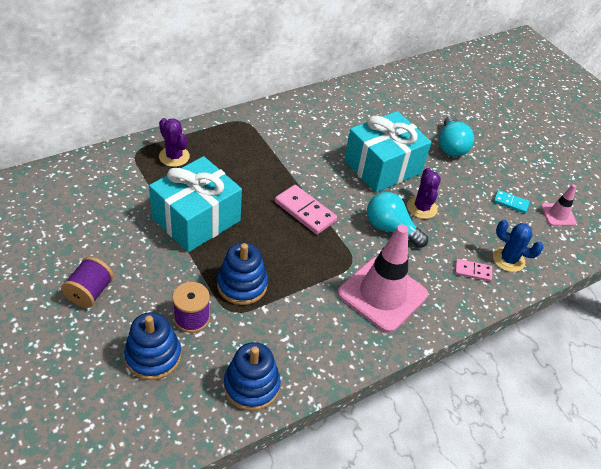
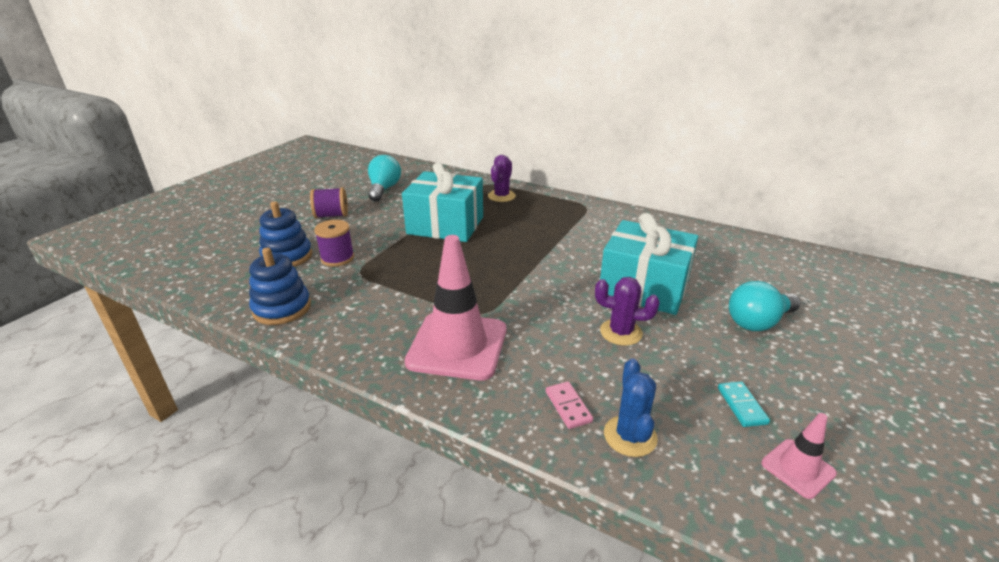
camera: 65 degrees right, 15 degrees down
(242, 285) = (393, 267): blue stacking toy -> none
(305, 211) = (517, 266): pink domino -> none
(390, 229) = (559, 321): turquoise light bulb -> turquoise light bulb (384, 189)
(422, 208) = (621, 332): purple cactus -> purple cactus turned 45 degrees clockwise

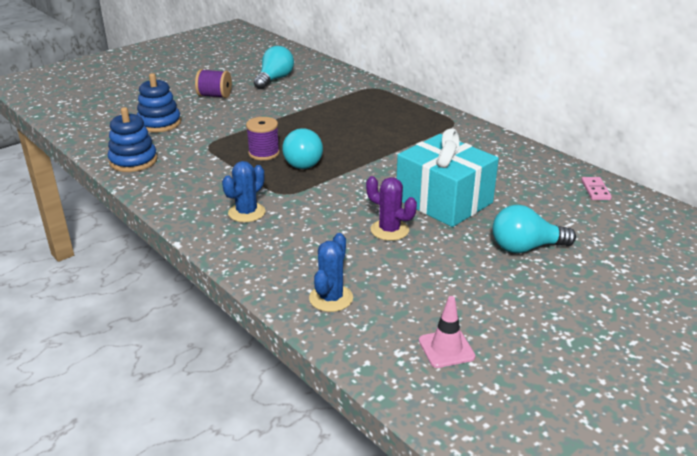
camera: 20 degrees right, 0 degrees up
(337, 258) = (197, 131): purple spool -> purple spool (264, 153)
(445, 225) = (306, 119): turquoise gift -> none
(457, 346) = (246, 212): pink traffic cone -> blue cactus
(474, 272) = (302, 162): none -> turquoise light bulb
(501, 196) = (379, 101): purple cactus -> none
(568, 406) = (300, 270): pink domino -> pink domino (595, 190)
(741, 405) = (443, 301): turquoise domino -> none

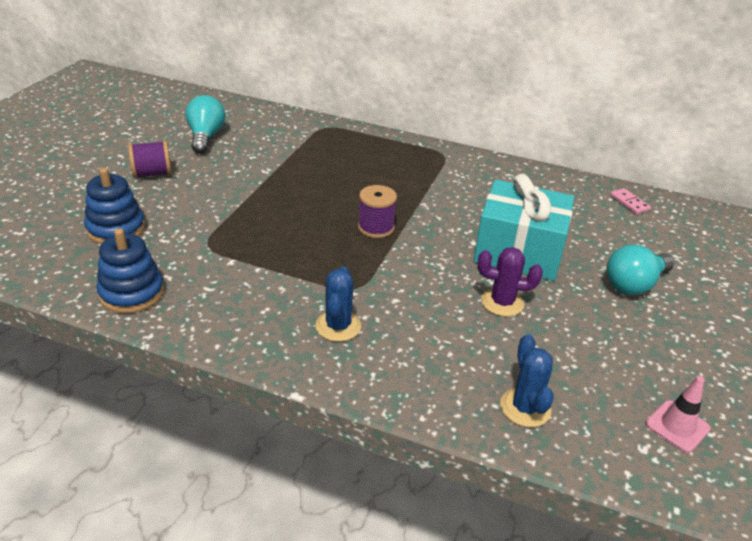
camera: 30 degrees left, 5 degrees up
(264, 153) = (284, 240): purple spool -> purple spool (376, 228)
(302, 162) = (337, 240): turquoise light bulb -> none

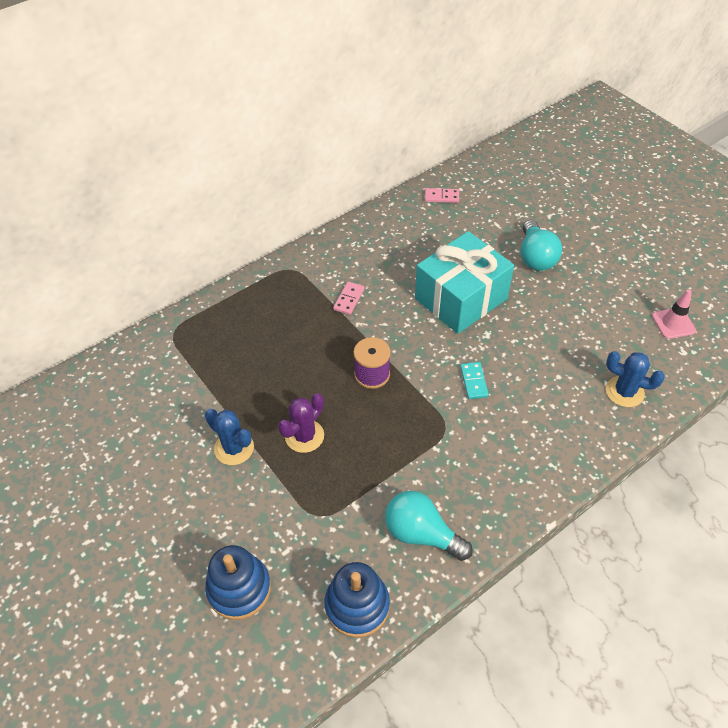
camera: 55 degrees left, 15 degrees up
(152, 174) = (153, 521): purple spool -> none
(205, 137) = (111, 444): turquoise light bulb -> turquoise light bulb (421, 534)
(338, 326) = (487, 462): blue cactus -> blue cactus (234, 448)
(426, 289) = (473, 381): none -> turquoise domino
(444, 191) = (349, 299): none -> pink domino
(502, 302) = (514, 343): purple cactus -> purple cactus (304, 436)

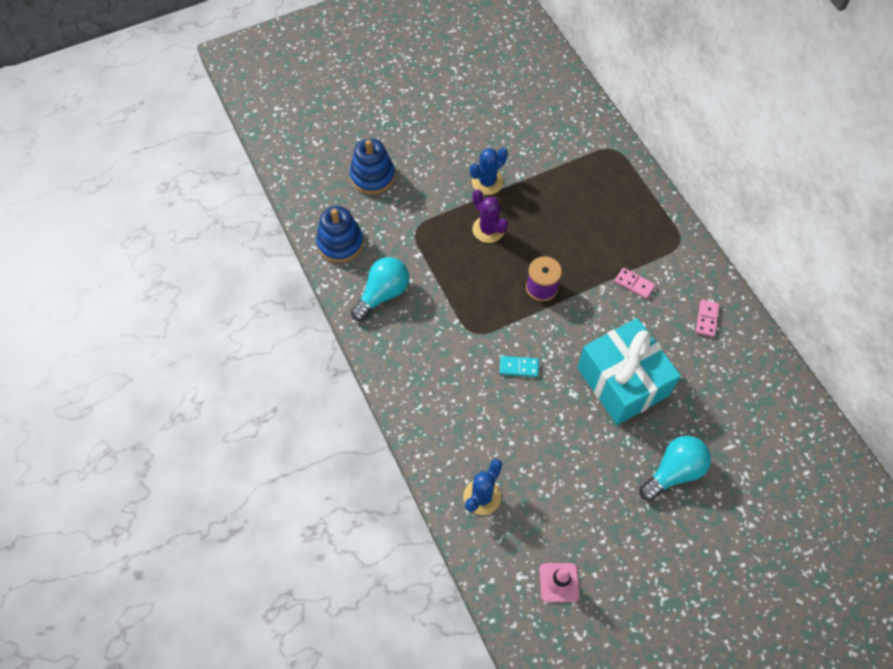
camera: 100 degrees right, 10 degrees up
(441, 197) = (780, 400): pink domino -> pink domino (707, 319)
(535, 257) = (674, 472): turquoise light bulb -> turquoise light bulb turned 135 degrees clockwise

